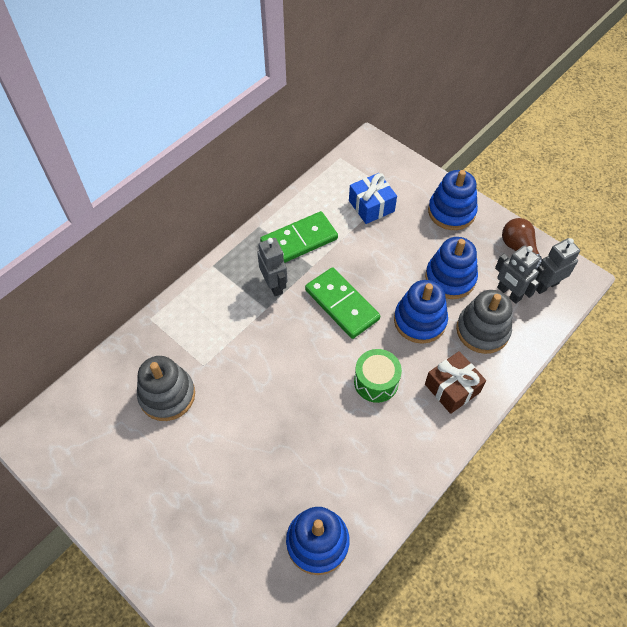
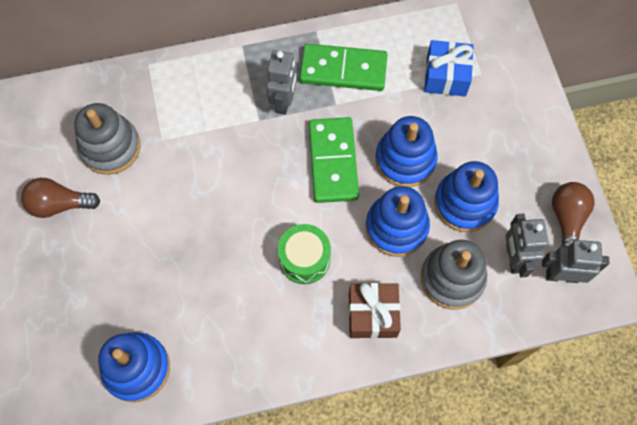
camera: 35 degrees right, 10 degrees up
(158, 463) = (60, 204): none -> brown light bulb
(451, 212) = (527, 133): blue stacking toy -> blue stacking toy (405, 160)

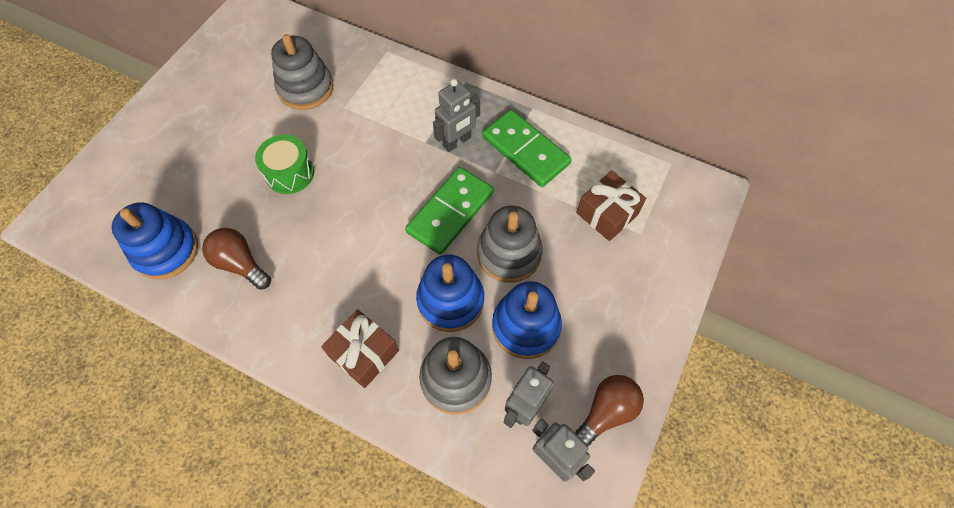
camera: 40 degrees right, 5 degrees down
(60, 204) = (235, 102): brown light bulb -> brown light bulb (240, 264)
(304, 259) = (356, 268): green drum -> green drum (290, 173)
(405, 160) = (509, 253): blue stacking toy -> grey stacking toy
(446, 76) = (607, 213): blue gift -> brown gift

